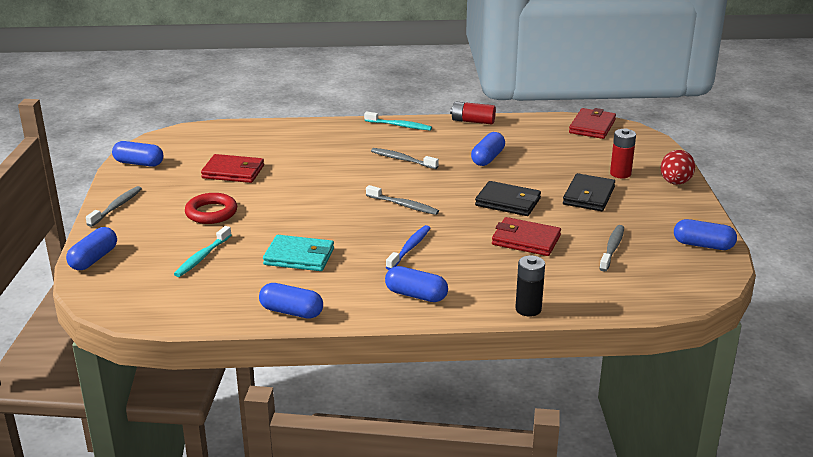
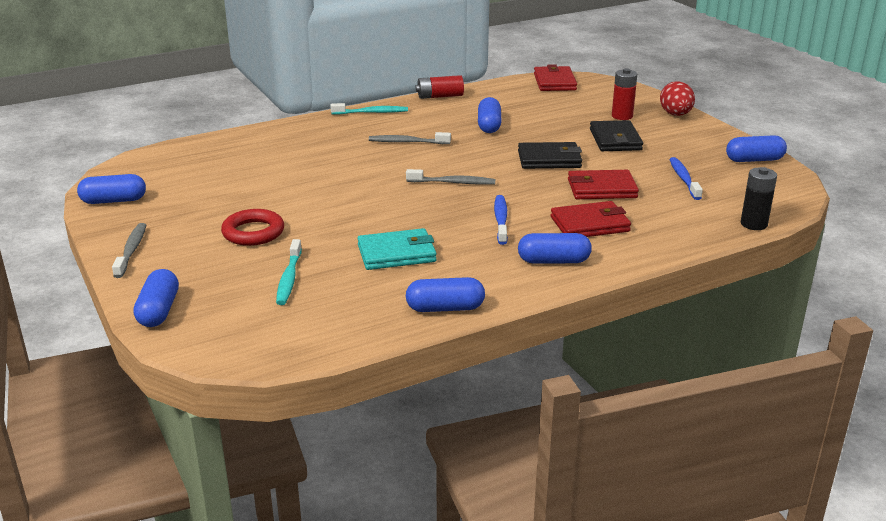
camera: 25 degrees left, 0 degrees up
(233, 172) = (237, 188): red wallet -> red wallet (590, 224)
(528, 309) = (670, 248): black battery -> black battery (753, 224)
(612, 248) = (684, 179): grey toothbrush -> blue toothbrush

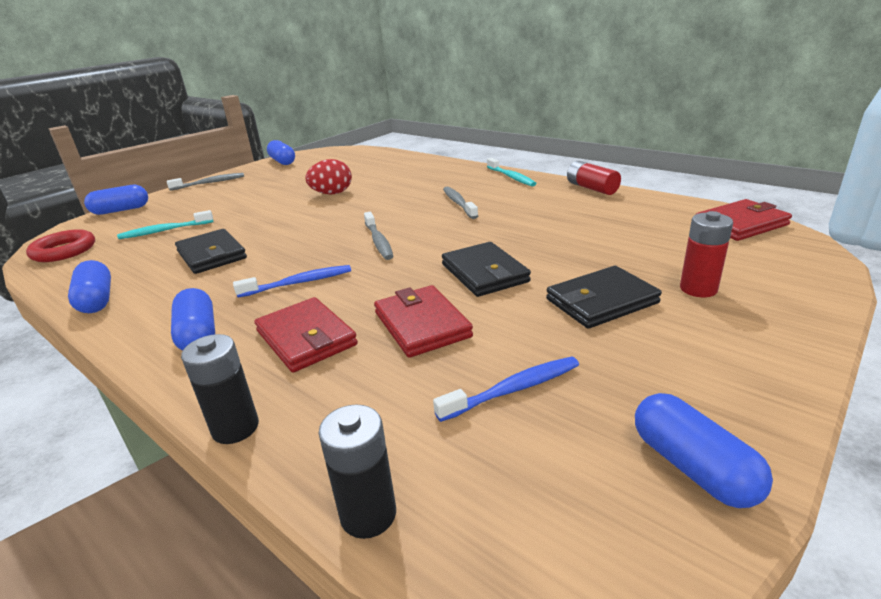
camera: 70 degrees right, 0 degrees up
(253, 232) = (243, 202): red ring -> red ring (64, 251)
(397, 253) = (212, 255): turquoise wallet -> black wallet
(489, 125) = (545, 223): blue capsule -> none
(674, 251) = (235, 428): none -> black battery
(675, 114) = (783, 331): red egg -> red egg (332, 193)

